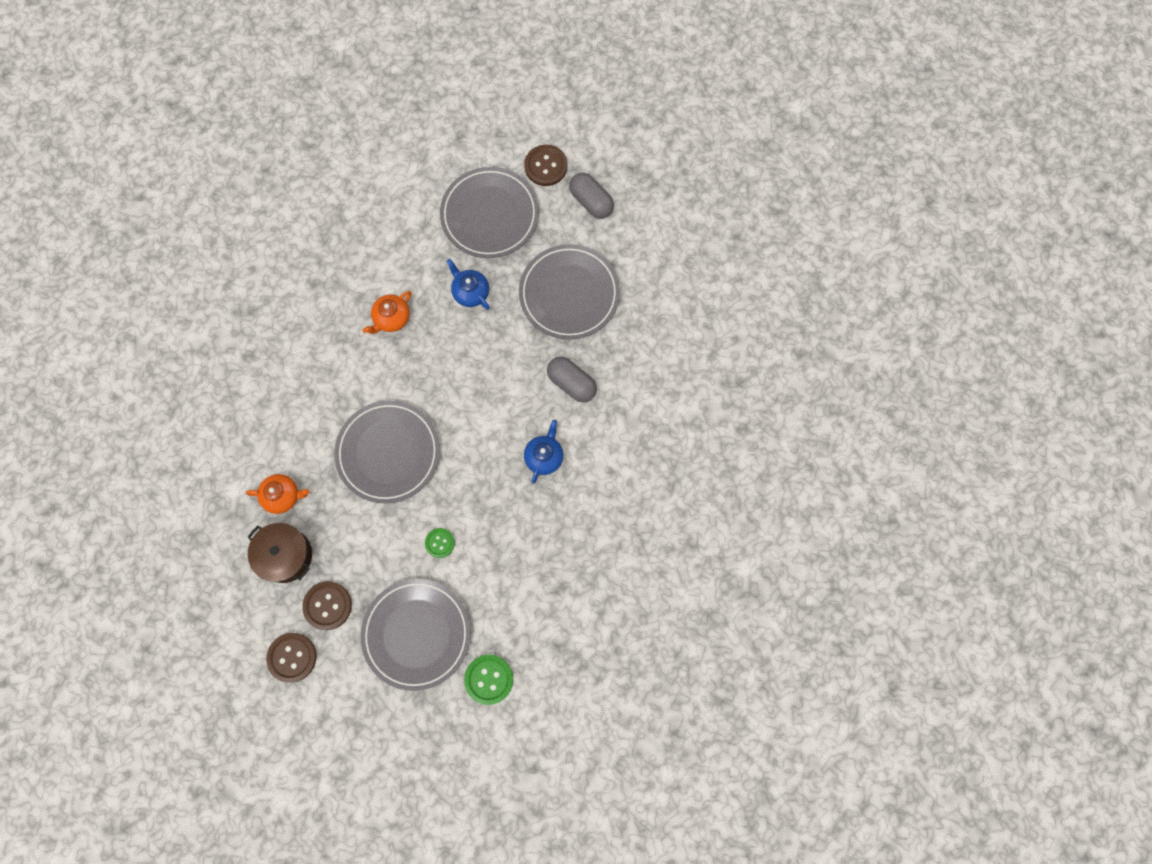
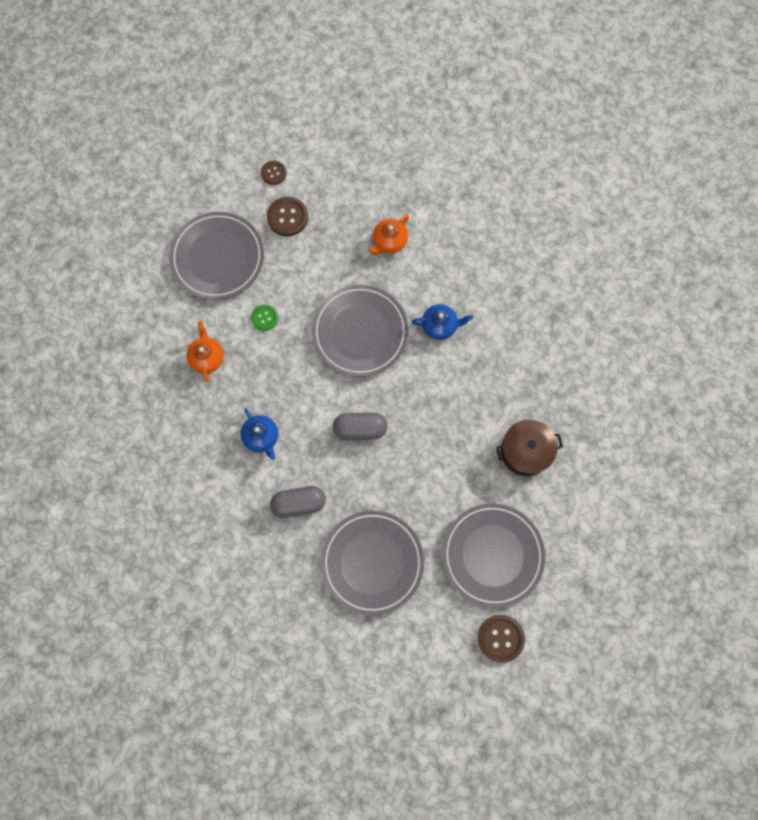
camera: 130 degrees right, 0 degrees up
(285, 555) = (345, 215): brown pot -> brown pot (525, 451)
(292, 657) = (273, 173): brown button -> brown button, size x0.63
(391, 318) = (464, 412): orange teapot -> orange teapot (207, 358)
(470, 292) = (437, 487): blue teapot -> blue teapot (440, 326)
(489, 679) = (147, 280): green button -> none
(591, 201) = (437, 649): grey capsule -> grey capsule (360, 429)

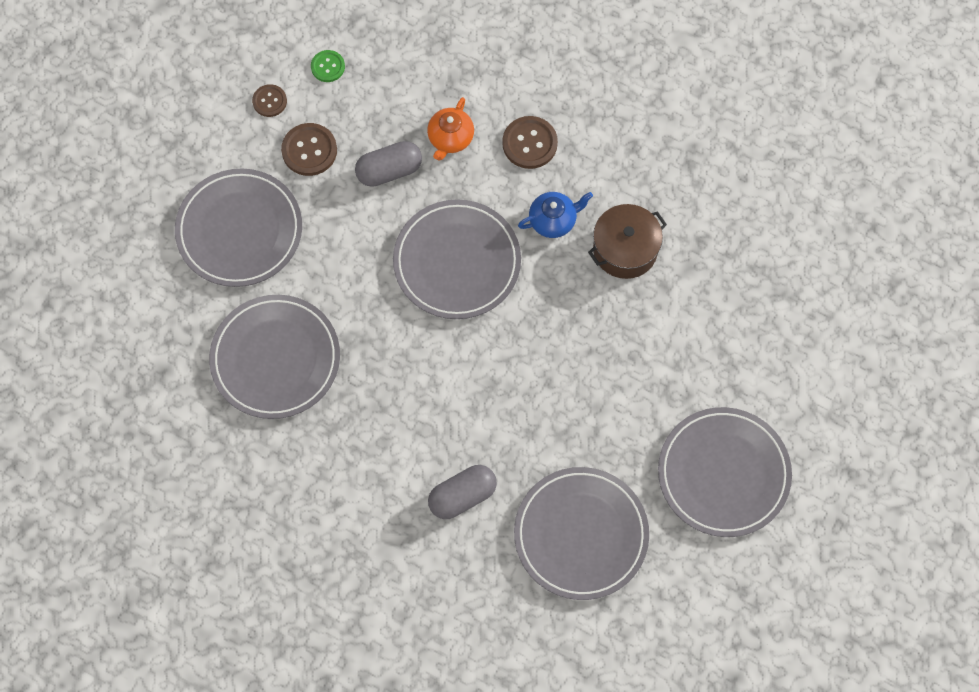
camera: 20 degrees left, 5 degrees down
(207, 358) = (275, 359): orange teapot -> grey plate
(261, 437) = (384, 432): blue teapot -> none
(264, 318) = (329, 285): green button -> green button (328, 67)
(360, 429) = (503, 379): grey capsule -> grey capsule (389, 171)
(500, 638) = (771, 568): brown button -> brown button (529, 143)
(525, 451) = (716, 336): brown pot -> brown pot (625, 249)

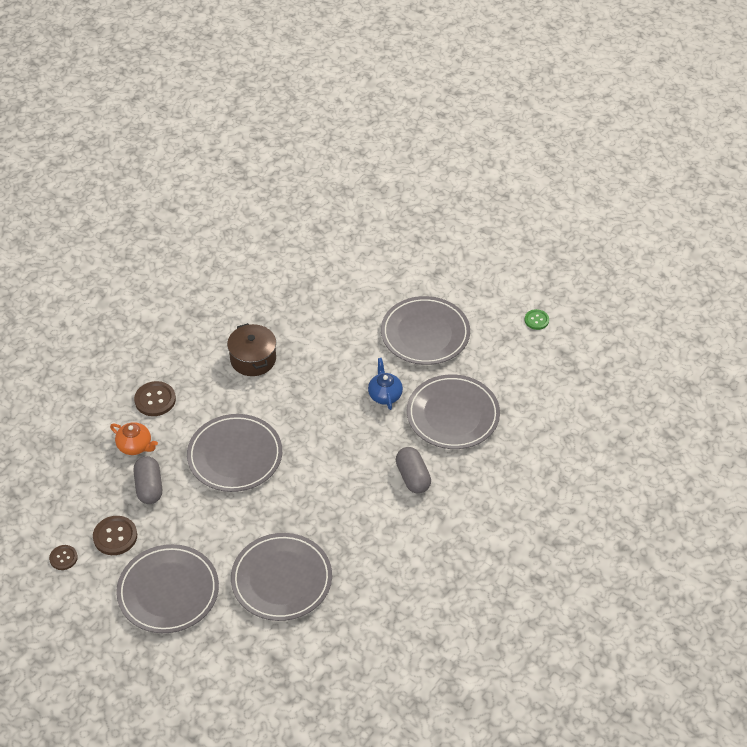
camera: 80 degrees left, 20 degrees down
(328, 67) = (47, 515): green button -> green button (536, 320)
(553, 220) = (219, 395): blue teapot -> blue teapot (385, 395)

